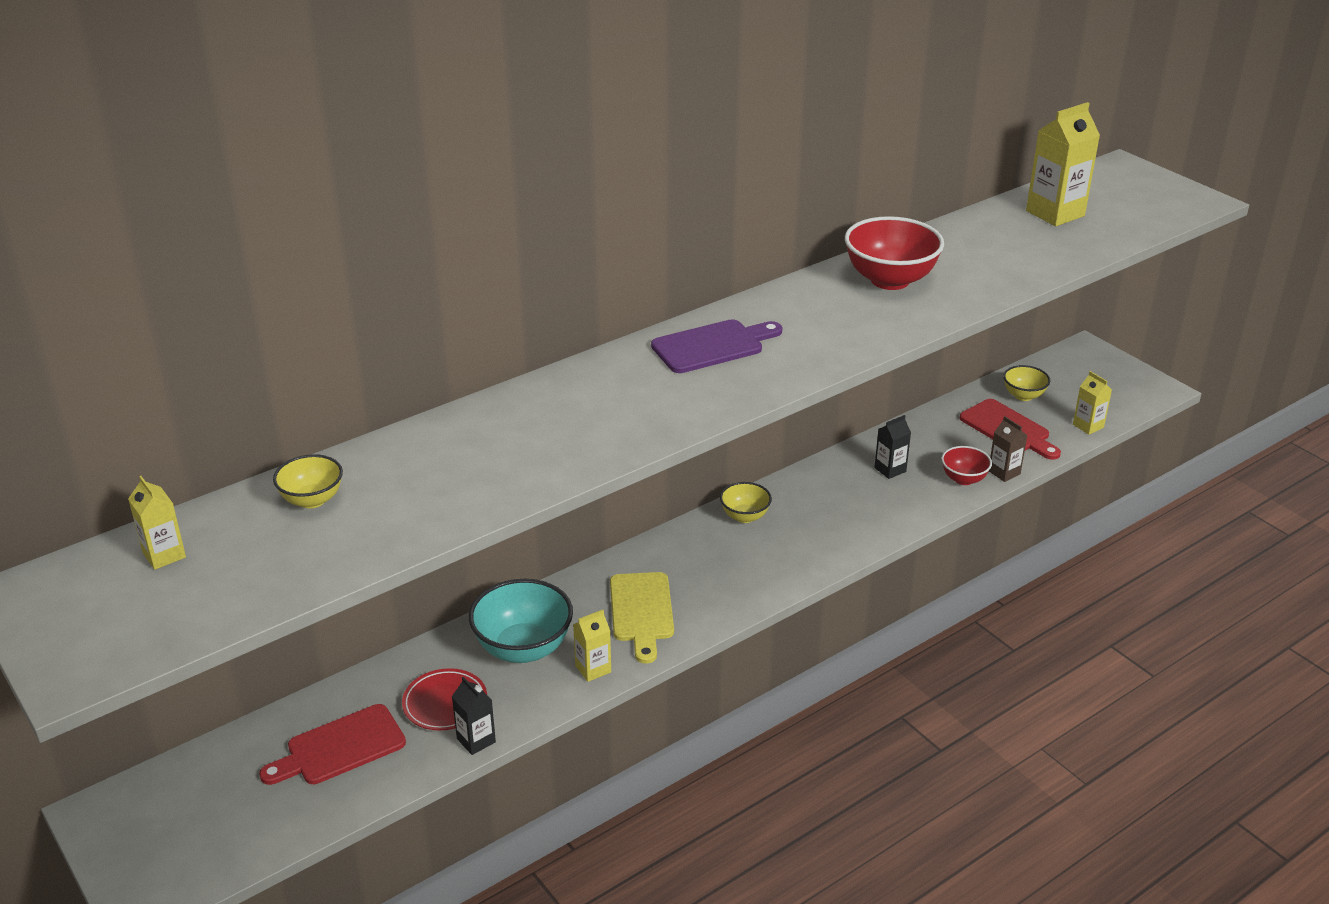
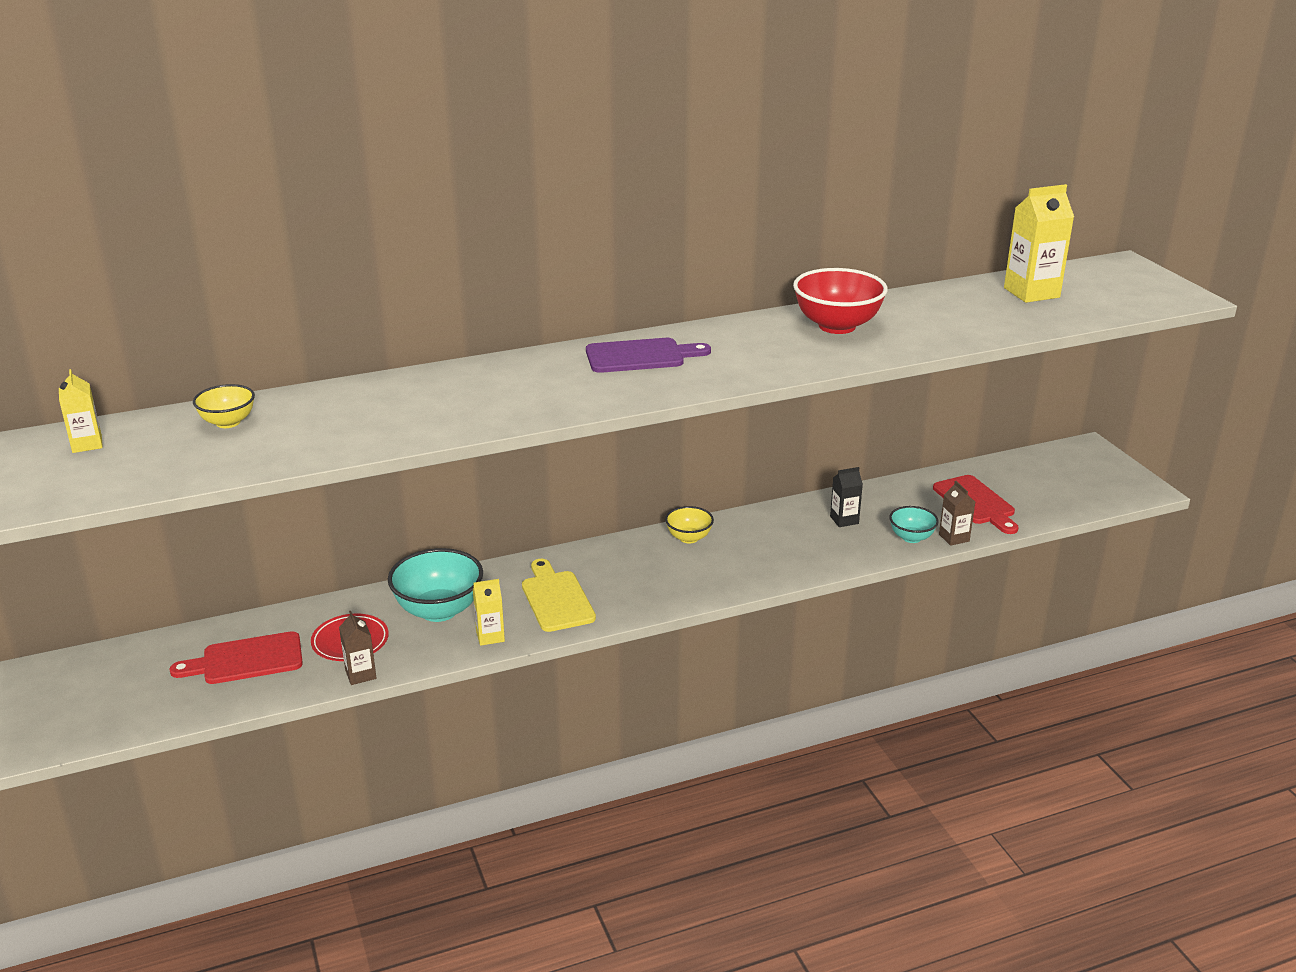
camera: 15 degrees right, 5 degrees down
(476, 740) = (360, 674): black carton -> brown carton
(641, 611) = (556, 598): yellow cutting board -> yellow cutting board turned 150 degrees clockwise
(963, 479) = (911, 537): red bowl -> turquoise bowl
(1023, 395) = (1005, 477): yellow bowl -> none
(1088, 426) = (1058, 511): yellow carton -> none

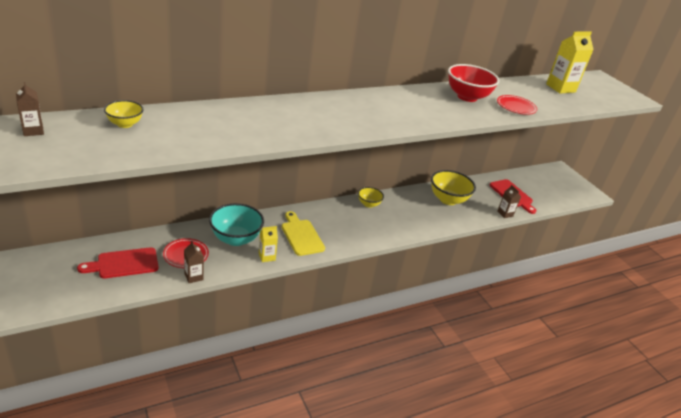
camera: 10 degrees left, 5 degrees up
(87, 444) = (33, 131): yellow carton -> brown carton
(640, 356) = (365, 104): purple cutting board -> none
(844, 520) = (448, 199): black carton -> yellow bowl
(911, 537) = (483, 212): turquoise bowl -> none
(927, 336) = (516, 107): none -> red plate

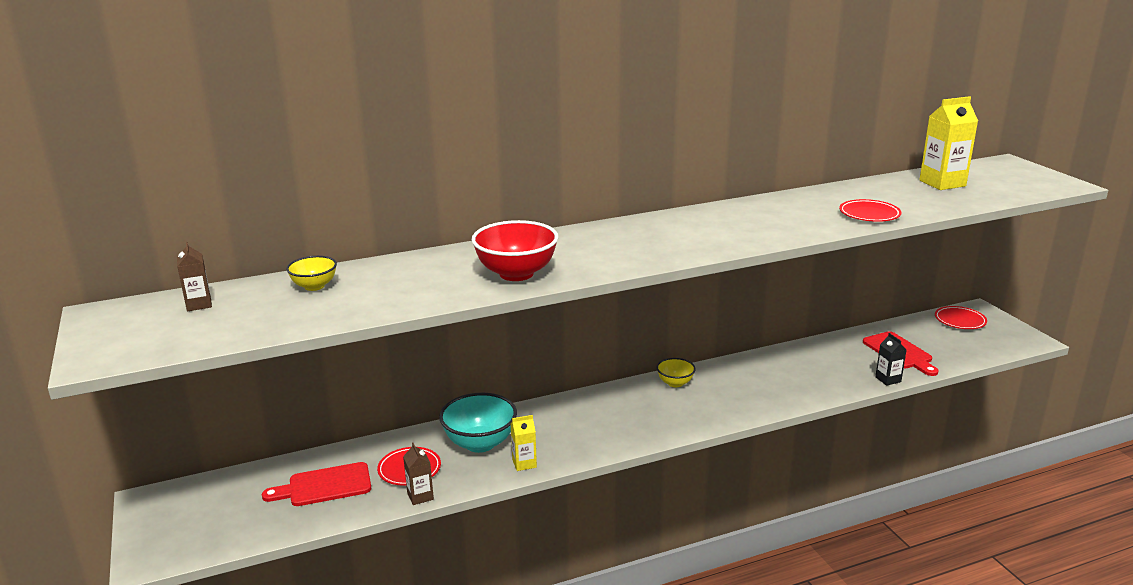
camera: 10 degrees right, 10 degrees down
(301, 235) = (575, 432): yellow cutting board -> none
(448, 199) = (797, 367): yellow bowl -> none
(467, 97) = (795, 209): red bowl -> red bowl (516, 274)
(505, 214) = (888, 379): brown carton -> black carton
(549, 175) = (960, 321): none -> red plate

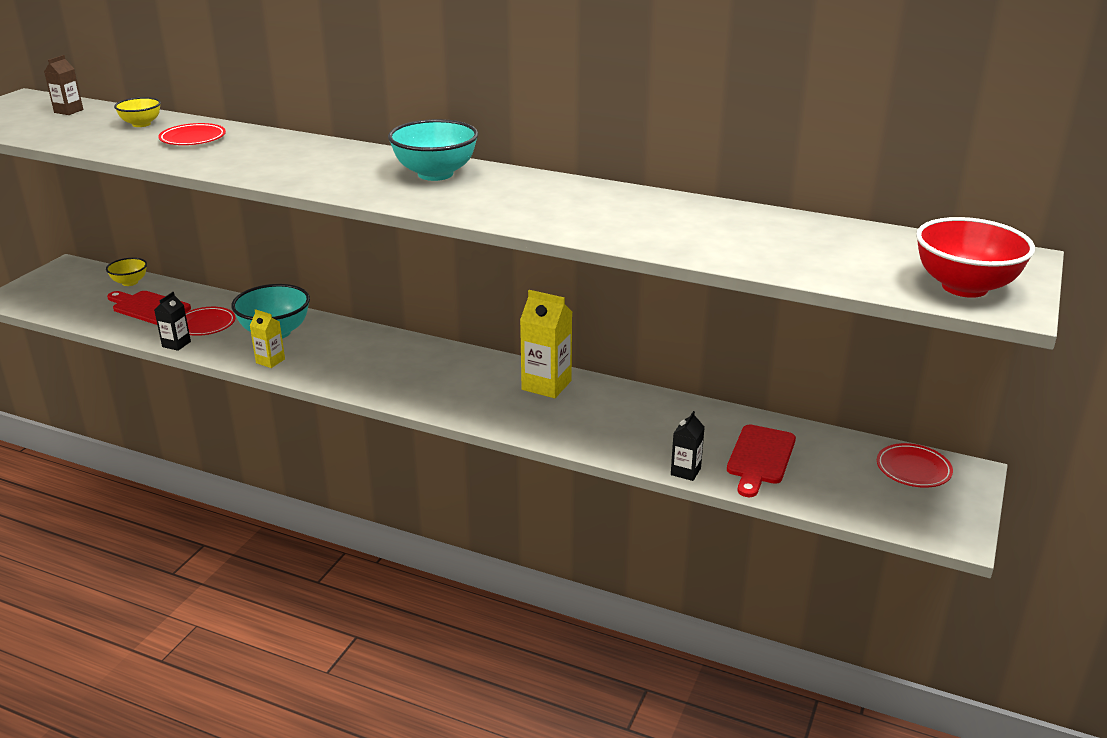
camera: 45 degrees right, 5 degrees up
(420, 496) = (176, 344): brown carton -> black carton
(516, 274) = (257, 164): red bowl -> red bowl (964, 287)
(652, 230) = (435, 174): none -> turquoise bowl
(675, 383) = (493, 368): yellow bowl -> yellow bowl (130, 282)
(869, 214) = (659, 238): red plate -> red plate (193, 139)
(942, 183) = (846, 244): yellow carton -> yellow carton (546, 385)

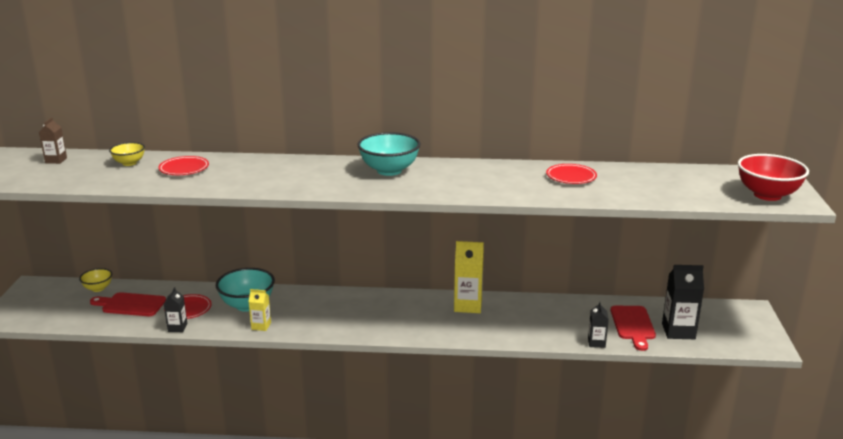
camera: 20 degrees left, 5 degrees down
(823, 481) = (678, 331): none -> black carton
(913, 469) = (722, 314): red plate -> red plate (571, 177)

